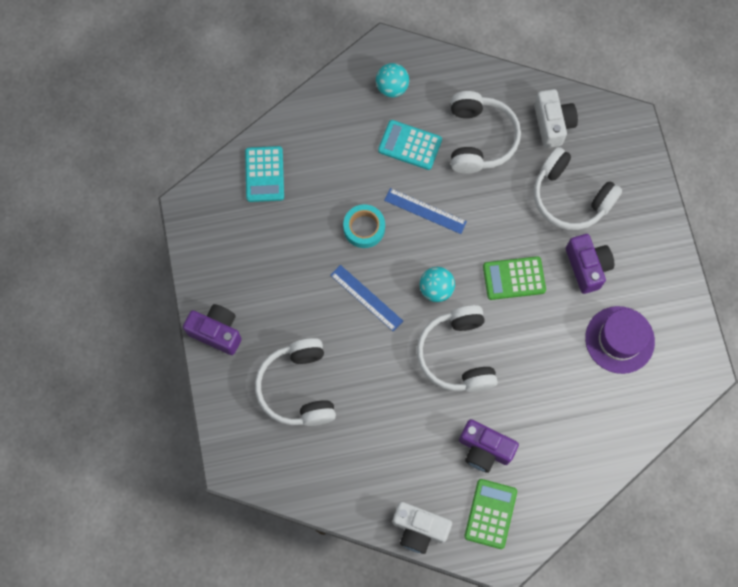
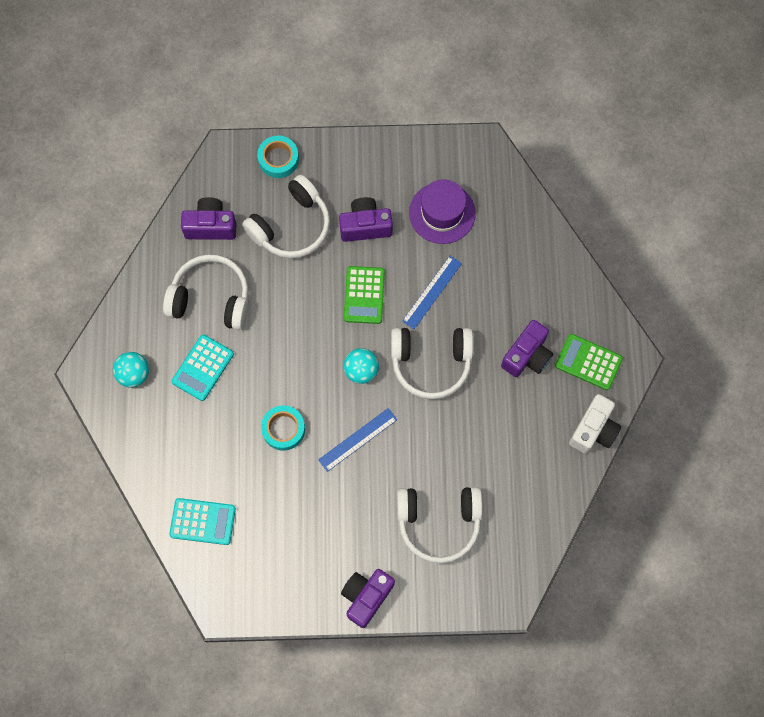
camera: 80 degrees left, 0 degrees up
(425, 211) = (277, 366): blue ruler -> blue ruler (432, 292)
(552, 124) = (211, 226): white camera -> purple camera
(637, 172) = (278, 159): none -> turquoise tape

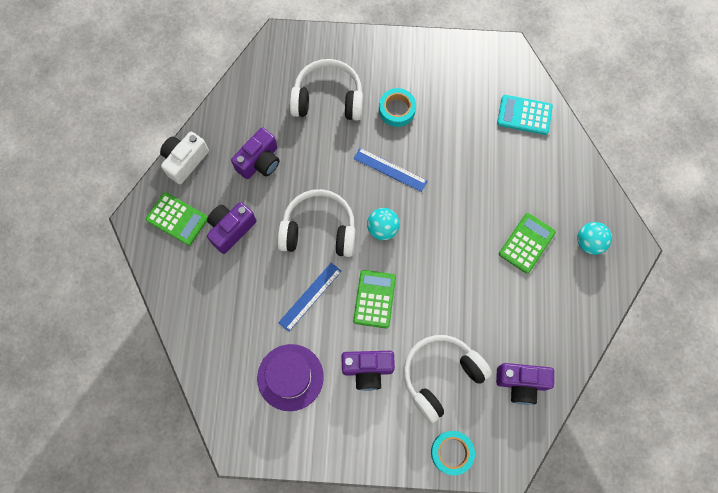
camera: 175 degrees left, 0 degrees up
(203, 368) = (526, 243): turquoise calculator -> green calculator
(211, 298) = (520, 308): white headphones -> none
(283, 429) = (454, 183): turquoise tape -> turquoise tape (397, 110)
(358, 439) = (390, 169): blue ruler -> blue ruler turned 60 degrees clockwise
(366, 597) = (392, 50): purple camera -> purple camera (260, 161)

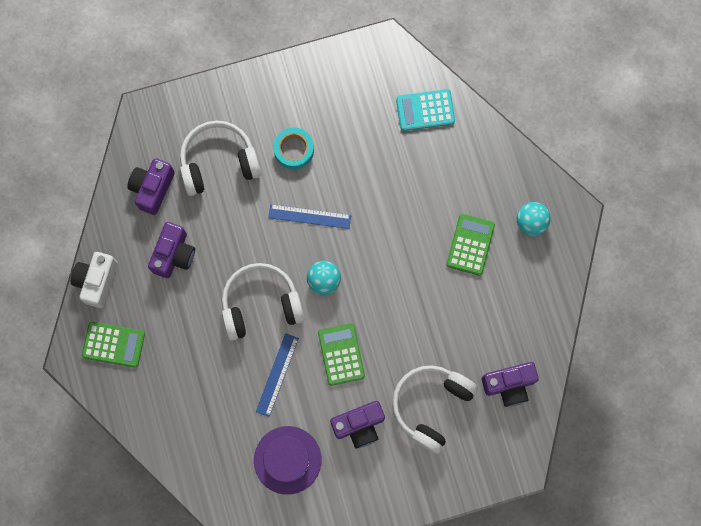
camera: 20 degrees left, 5 degrees up
(231, 229) = (172, 335): purple camera -> purple camera (152, 188)
(451, 452) = (465, 474): turquoise tape -> none

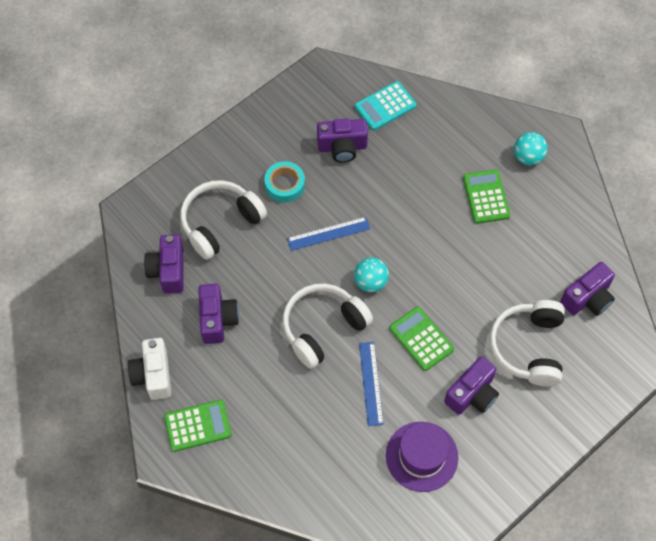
camera: 25 degrees left, 15 degrees down
(364, 135) = (342, 147): none -> purple camera

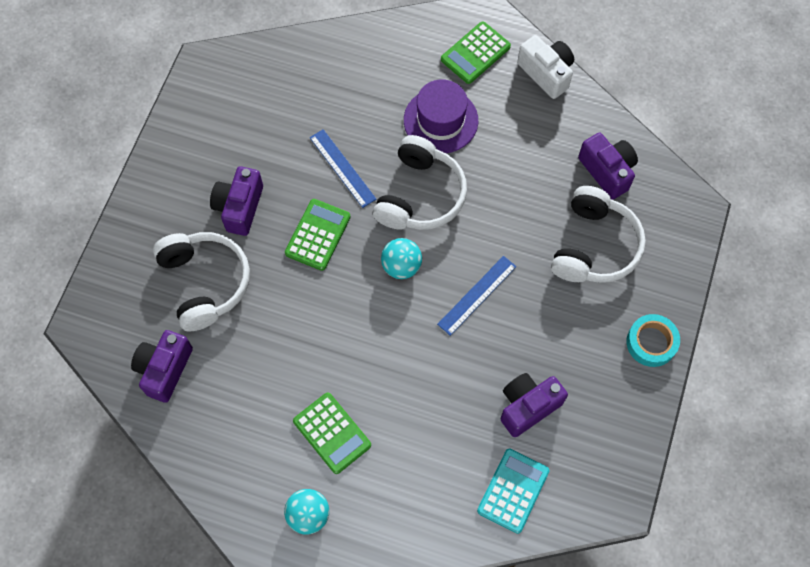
camera: 150 degrees right, 5 degrees up
(217, 319) = (526, 151): purple camera -> none
(284, 185) = (559, 325): turquoise tape -> turquoise tape (651, 342)
(421, 339) = (317, 235): green calculator -> green calculator turned 90 degrees counterclockwise
(421, 456) = (259, 128): purple hat -> purple hat (440, 120)

